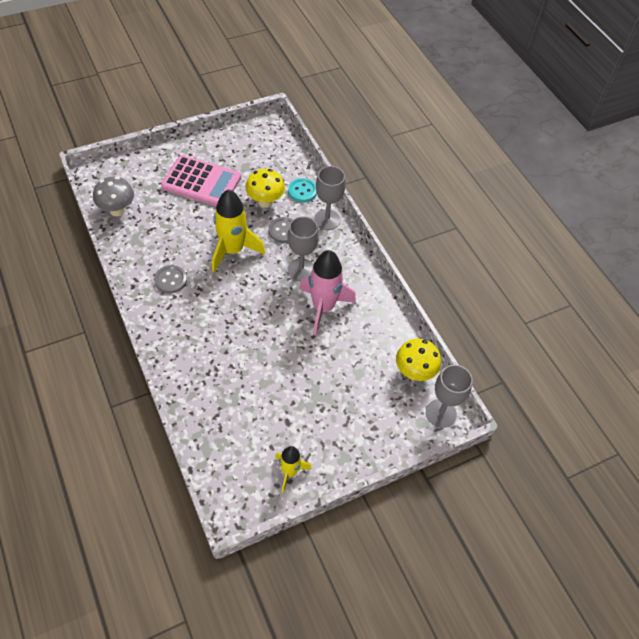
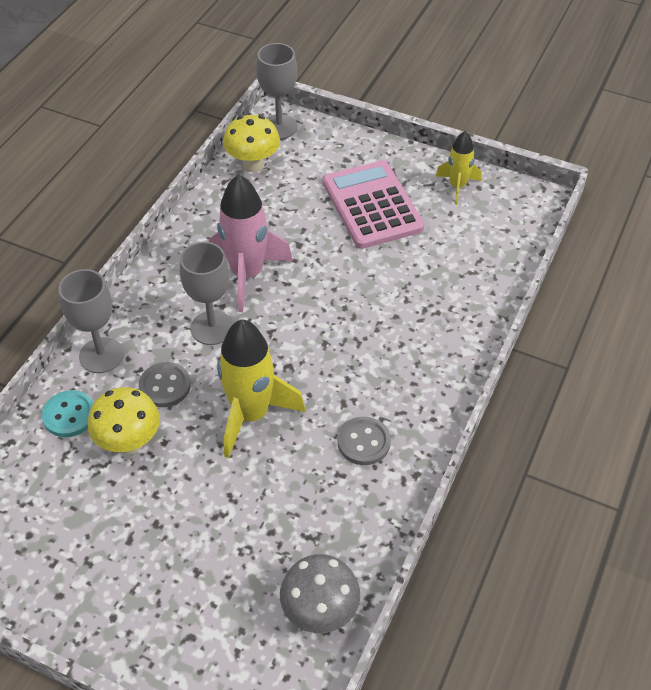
camera: 125 degrees left, 5 degrees down
(201, 182) = (160, 550): pink calculator -> pink calculator (372, 205)

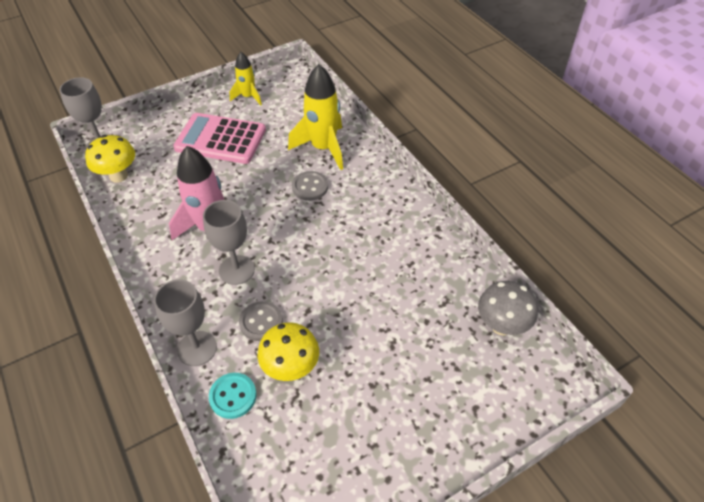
camera: 55 degrees left, 0 degrees up
(251, 414) = (328, 285): yellow rocket -> yellow rocket (323, 148)
(364, 442) = (396, 239): grey button -> grey button (310, 187)

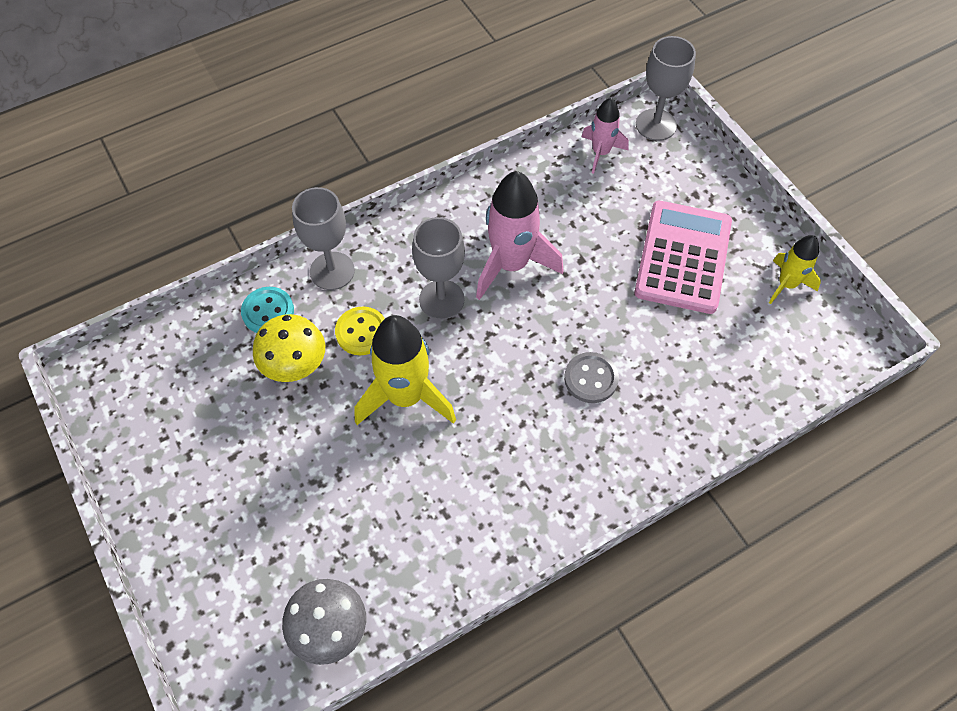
camera: 90 degrees right, 10 degrees up
(118, 176) = (601, 153): yellow mushroom -> pink rocket
(261, 322) = (361, 332): grey button -> yellow button
(323, 148) = (677, 395): yellow rocket -> yellow rocket (406, 396)

